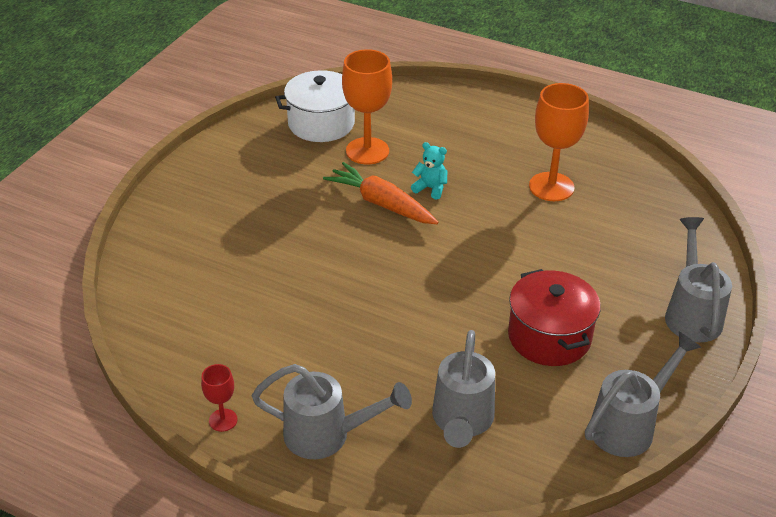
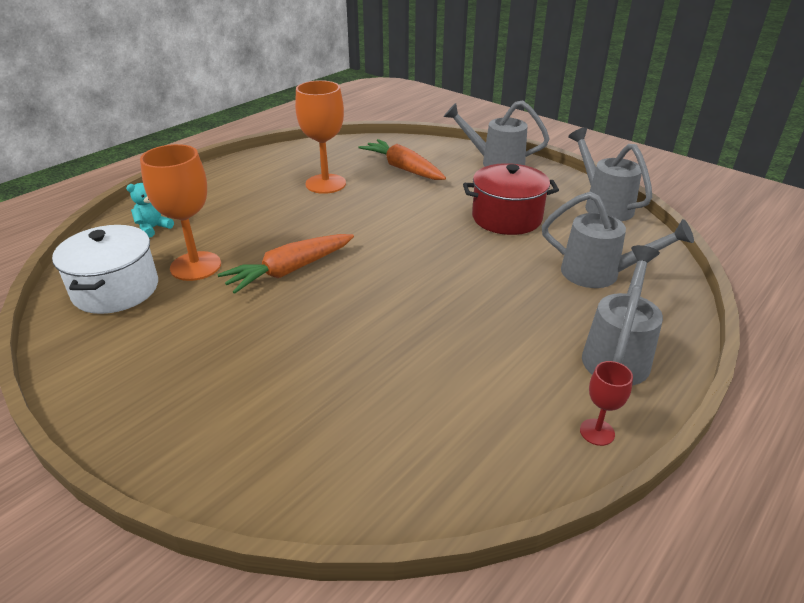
camera: 75 degrees left, 5 degrees down
(430, 188) = (286, 239): turquoise teddy bear -> turquoise teddy bear (153, 228)
(623, 236) = (403, 168): none -> orange carrot

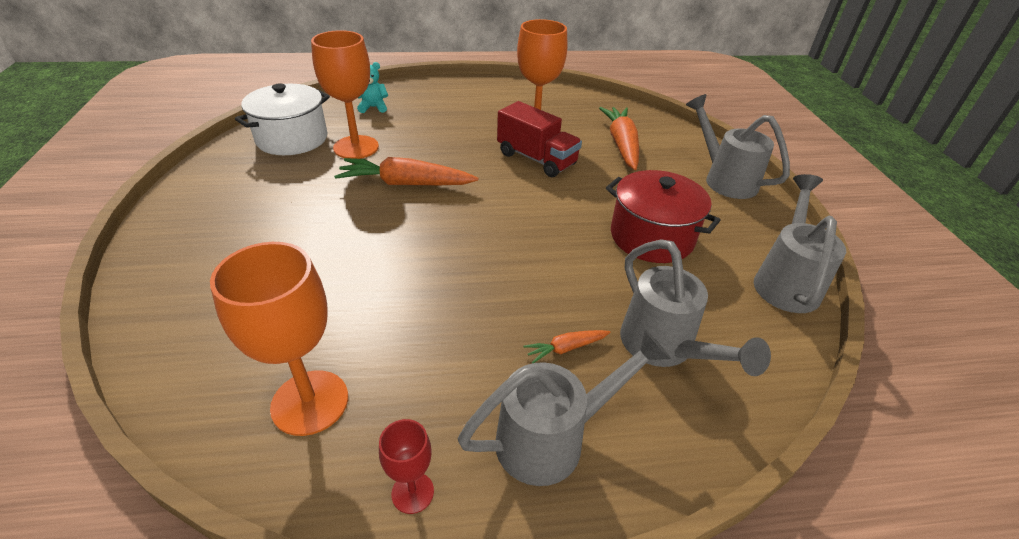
camera: 40 degrees right, 5 degrees up
(361, 205) = (536, 159): none -> red truck
(465, 439) = (310, 402): none -> orange goblet
(556, 306) = (565, 348): none -> orange carrot

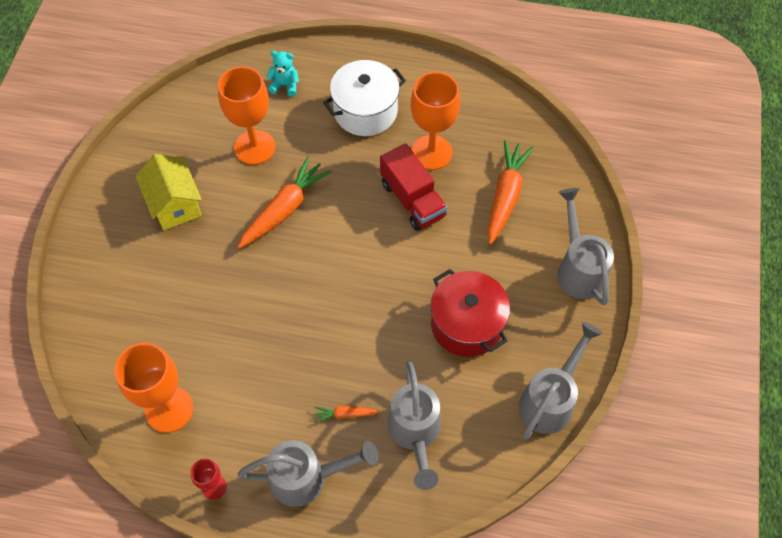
camera: 20 degrees right, 20 degrees up
(274, 199) = (175, 204): none -> yellow house
(292, 139) = (202, 122): white pot -> white pot (365, 111)
(406, 184) = (284, 209): orange carrot -> orange carrot turned 105 degrees clockwise

